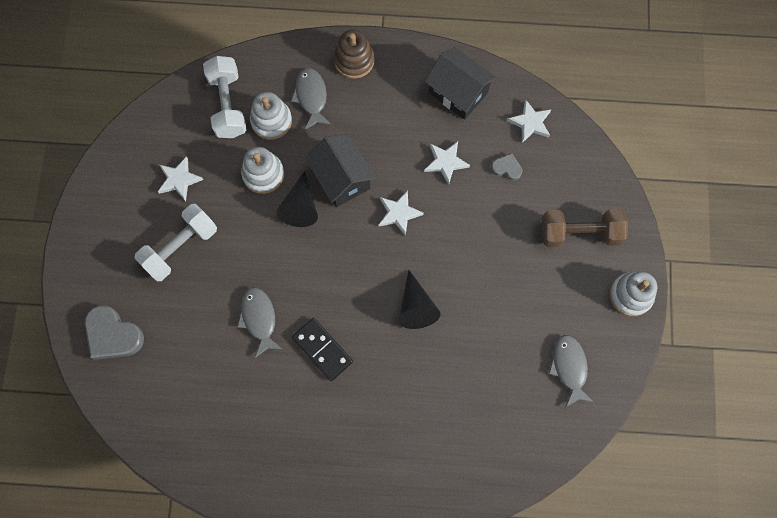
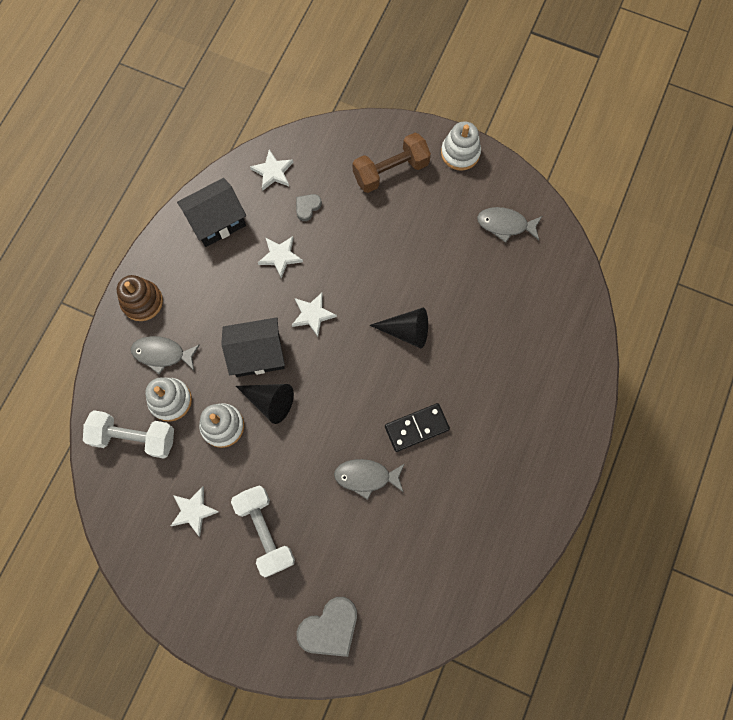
camera: 70 degrees left, 0 degrees up
(579, 233) = (390, 171): brown dumbbell -> brown dumbbell turned 45 degrees clockwise

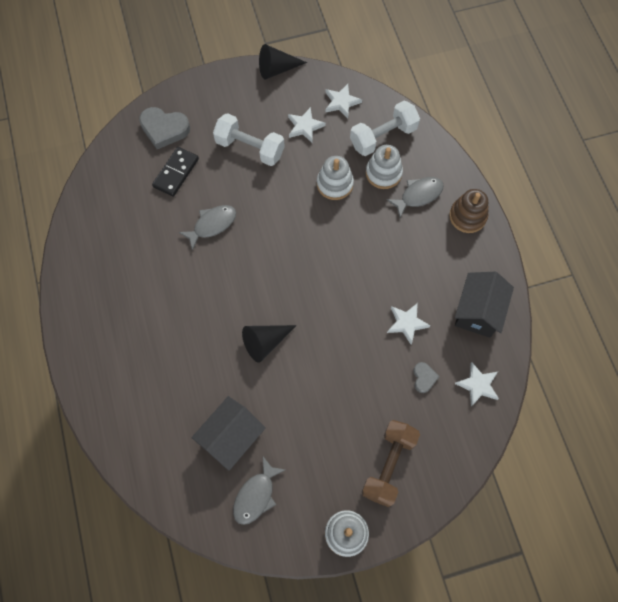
camera: 140 degrees right, 5 degrees down
(257, 354) = (356, 244): black house -> black house (231, 437)
(270, 401) = (318, 221): black cone -> black cone (277, 69)
(312, 315) = (343, 300): white star -> white star (341, 102)
(330, 628) = (164, 129): grey heart -> grey heart turned 90 degrees counterclockwise
(416, 428) = (202, 281): black domino -> black domino (176, 173)
(505, 225) = (256, 495): grey fish -> grey fish turned 150 degrees clockwise

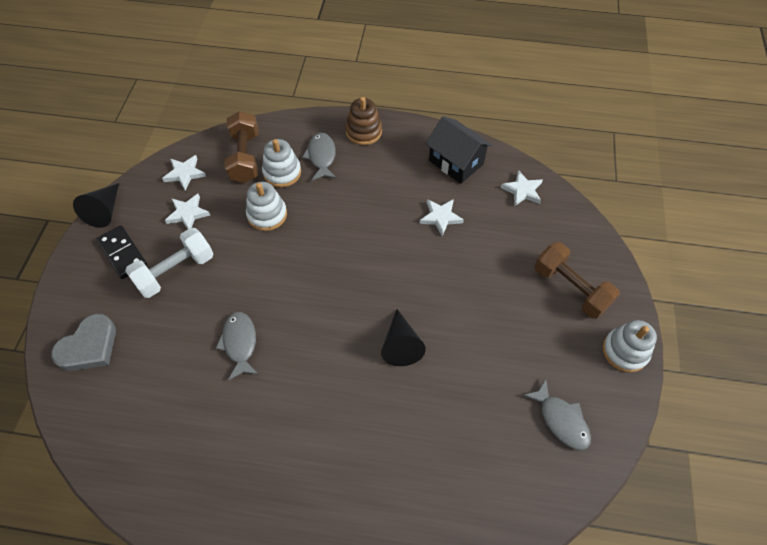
camera: 65 degrees left, 10 degrees down
(176, 173) = (152, 356): black domino -> black domino (122, 253)
(231, 437) = (490, 420): black house -> none
(383, 137) = (245, 157): white dumbbell -> brown dumbbell
(424, 378) = (499, 226): grey heart -> none

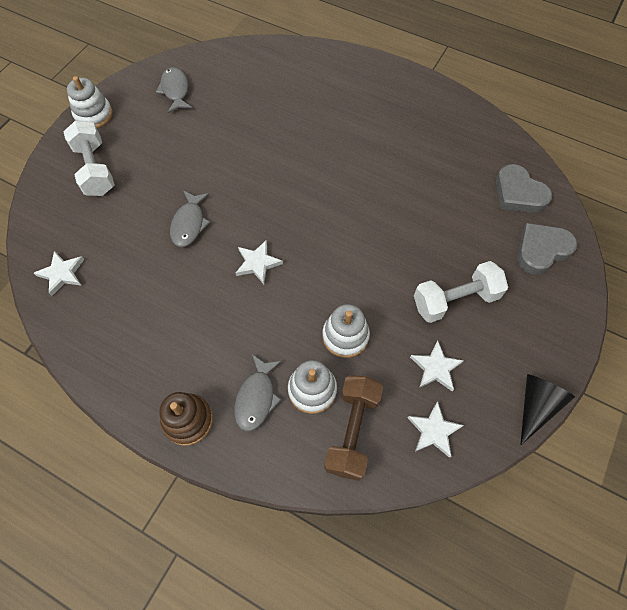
camera: 160 degrees left, 5 degrees up
(111, 409) = (518, 193): none -> grey heart
(122, 253) = (512, 339): black domino -> none
(240, 343) = (402, 212): grey fish -> grey fish (189, 224)
(401, 345) = (264, 170): black cone -> none
(441, 217) = (164, 272): white star -> white star (257, 263)
(456, 162) = (106, 333): black house -> none
(570, 288) = (95, 169): brown dumbbell -> white dumbbell

